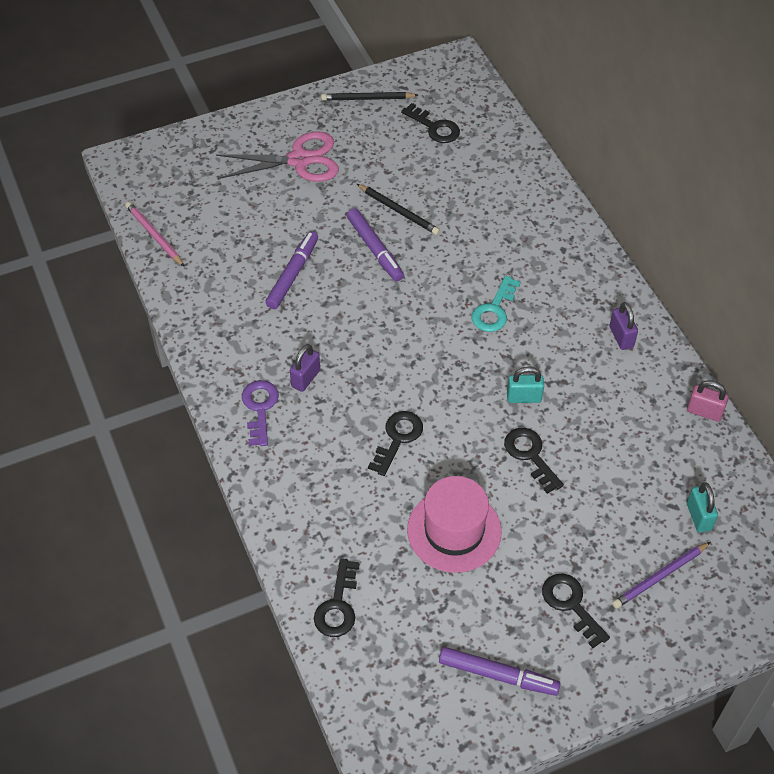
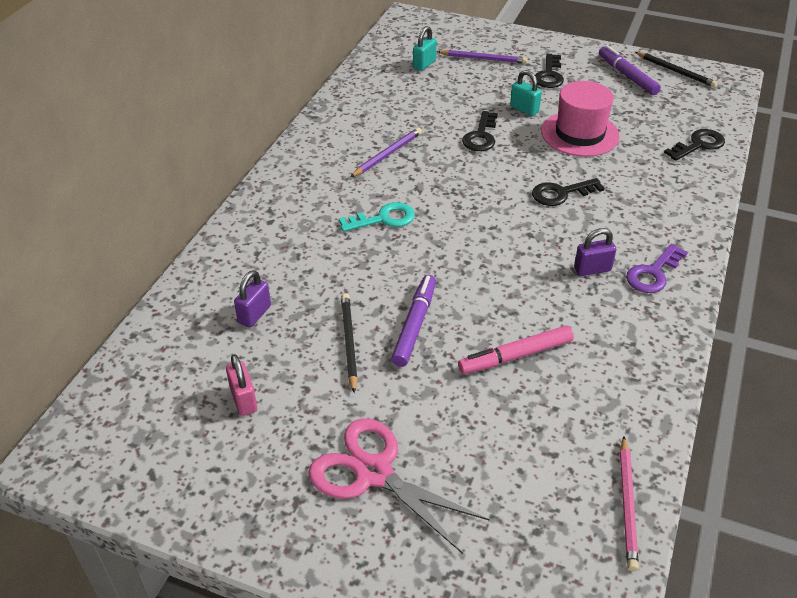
camera: 135 degrees left, 10 degrees down
(293, 274) = (515, 356): purple marker -> pink marker
(367, 99) = (206, 492): black pencil -> black pencil (676, 71)
(435, 127) = (197, 398): black key -> none
(524, 397) = (441, 162): turquoise padlock -> turquoise padlock (524, 109)
(573, 372) = (387, 154): none -> purple pencil
(621, 337) = (325, 151): purple padlock -> purple padlock (254, 314)
(704, 412) = (342, 94): pink padlock -> pink padlock (243, 400)

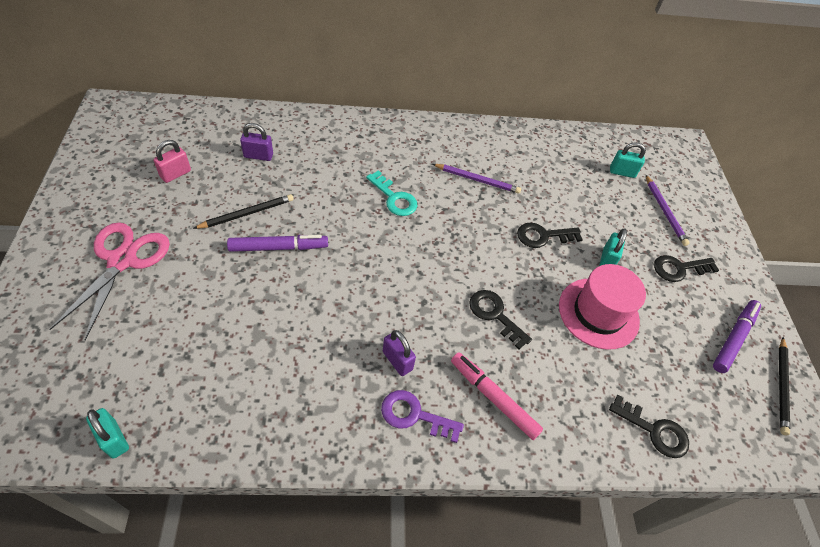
camera: 60 degrees right, 10 degrees up
(515, 356) = (265, 322): pink marker -> pink marker (493, 397)
(627, 505) = (114, 439): pink pencil -> turquoise padlock

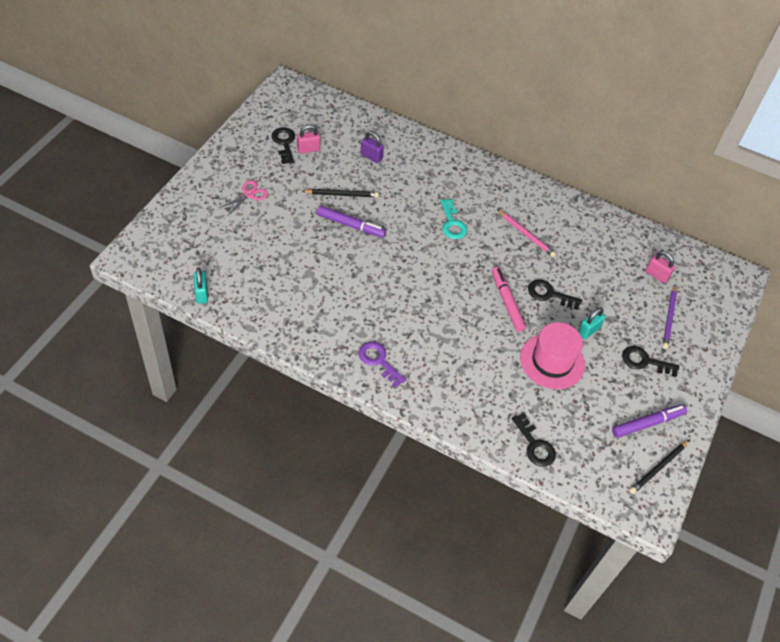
camera: 30 degrees right, 0 degrees up
(122, 260) = (249, 194): pink scissors -> pink scissors, size x0.55
(397, 360) = (387, 326): purple padlock -> none
(477, 180) = (526, 234): purple pencil -> pink pencil
(493, 397) = (436, 375): pink marker -> pink marker (507, 302)
(494, 314) = (473, 329): black key -> black key (284, 143)
(622, 172) = (656, 275): turquoise padlock -> pink padlock

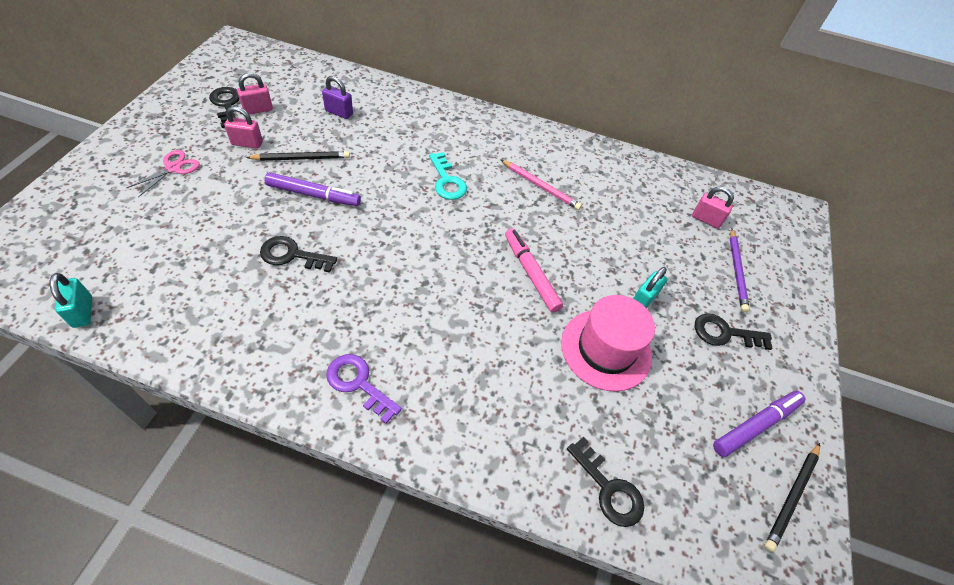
camera: 10 degrees left, 0 degrees up
(301, 178) = (247, 143): none -> pink padlock
(549, 294) = (583, 257): black key -> black key (292, 255)

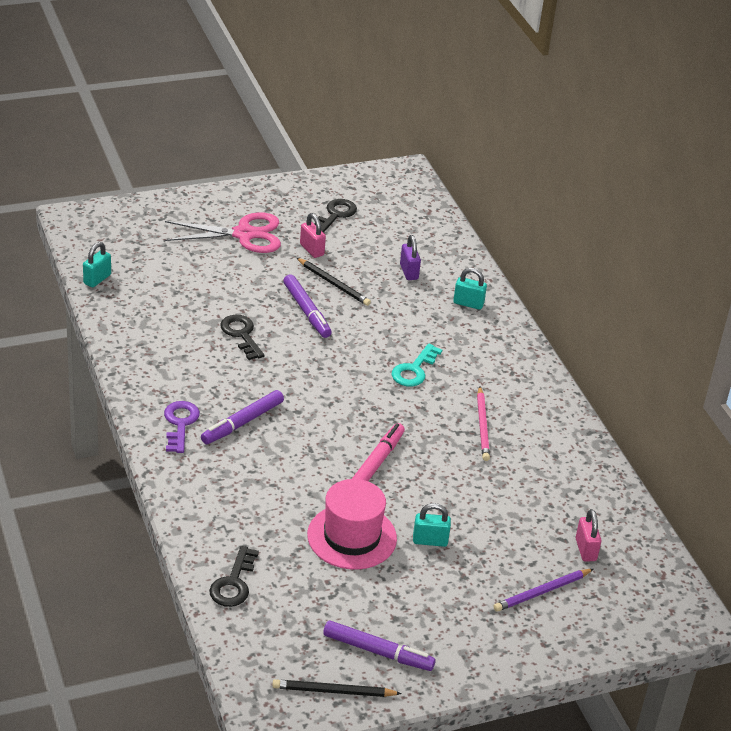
camera: 55 degrees right, 15 degrees down
(173, 168) = (244, 234): pink scissors -> pink scissors, size x1.83
(258, 110) = (352, 232): pink padlock -> none
(403, 332) = (242, 423): none -> purple marker
(407, 108) = (468, 303): none -> turquoise padlock
(724, 333) = (454, 605): black key -> none

